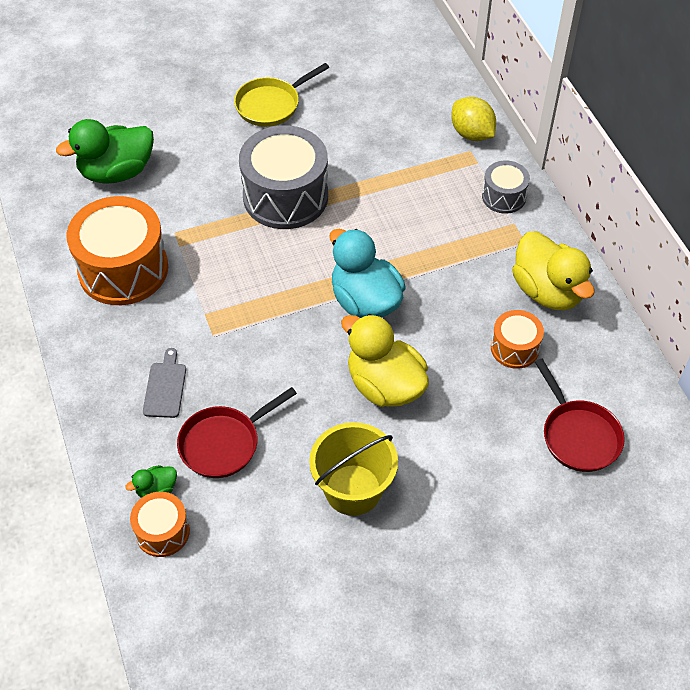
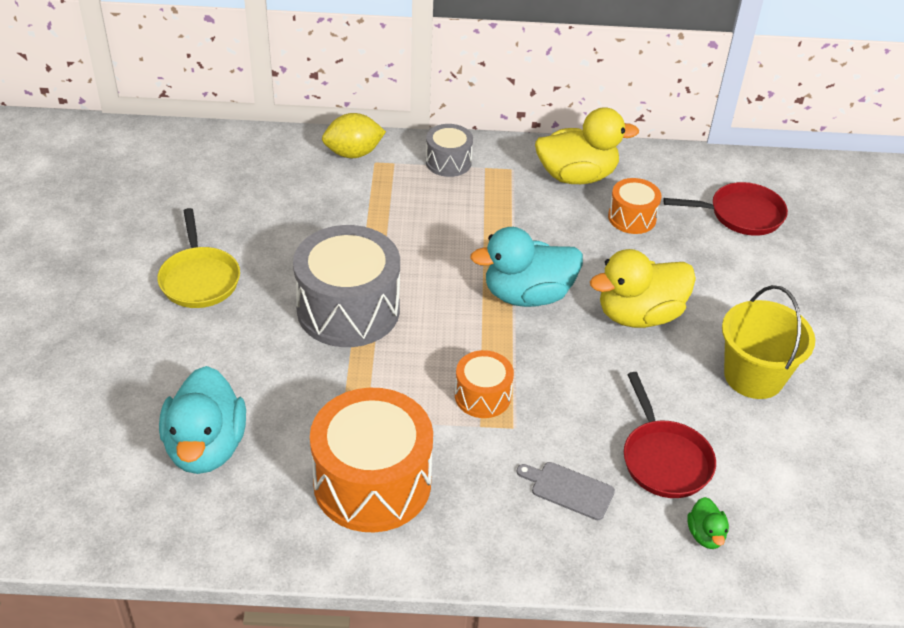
camera: 70 degrees left, 10 degrees down
(117, 172) = (206, 447): green duck -> turquoise duck
(162, 532) = (761, 544): orange drum -> orange drum (482, 396)

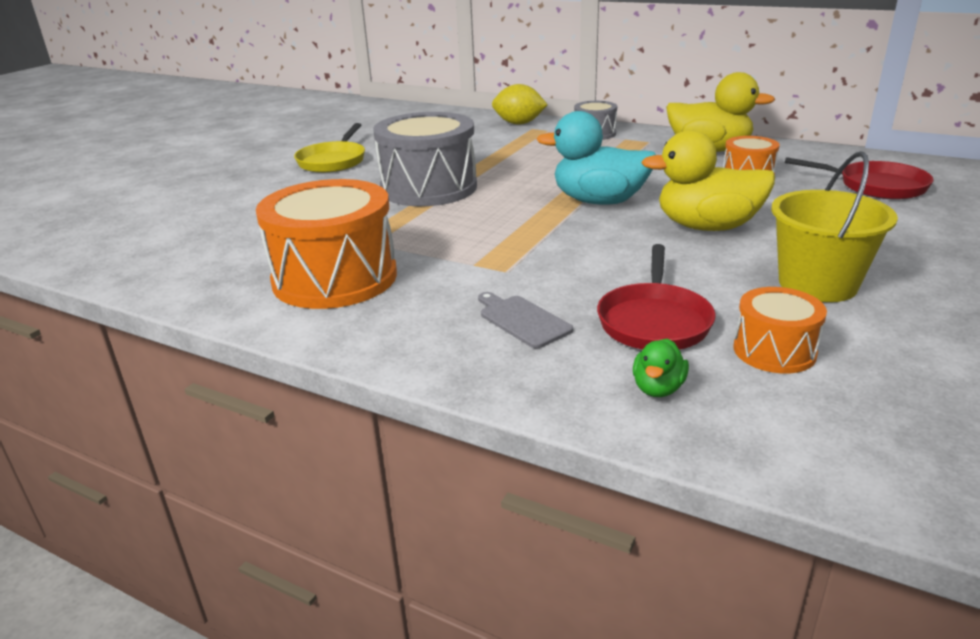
camera: 30 degrees right, 15 degrees down
(206, 447) = (229, 235): turquoise duck -> none
(482, 396) = (495, 248): orange drum -> orange drum (774, 351)

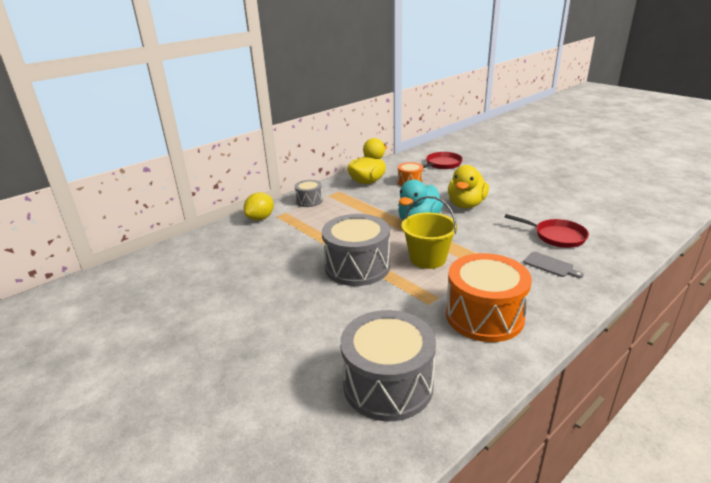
camera: 70 degrees left, 0 degrees up
(185, 241) = (388, 384): none -> grey drum
(333, 161) = (262, 300): yellow pan -> none
(522, 320) = (550, 265): grey cutting board -> grey cutting board turned 120 degrees counterclockwise
(658, 388) = (611, 247): green duck -> none
(774, 351) = (583, 220): orange drum -> none
(817, 284) = (531, 199): yellow bucket -> yellow bucket (427, 258)

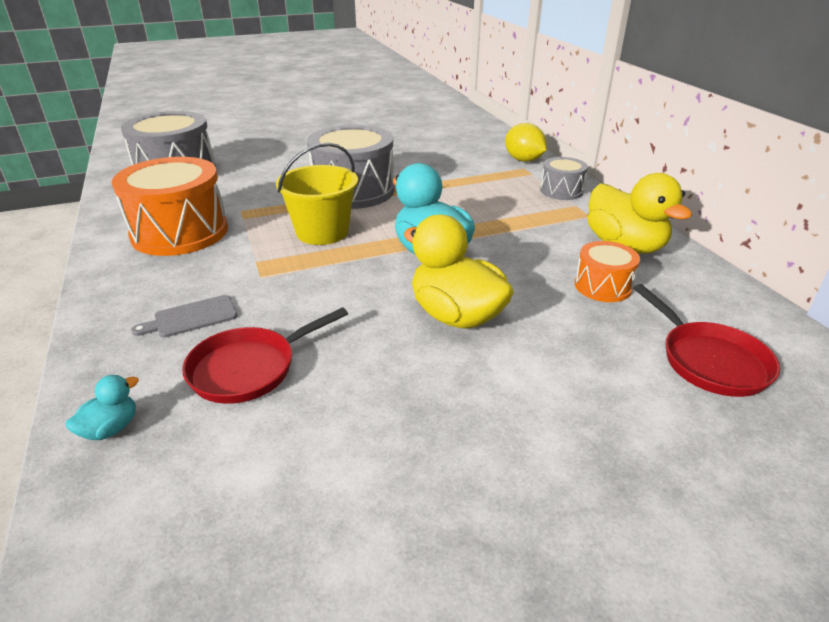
camera: 110 degrees right, 5 degrees up
(624, 251) = (111, 429): none -> turquoise duck

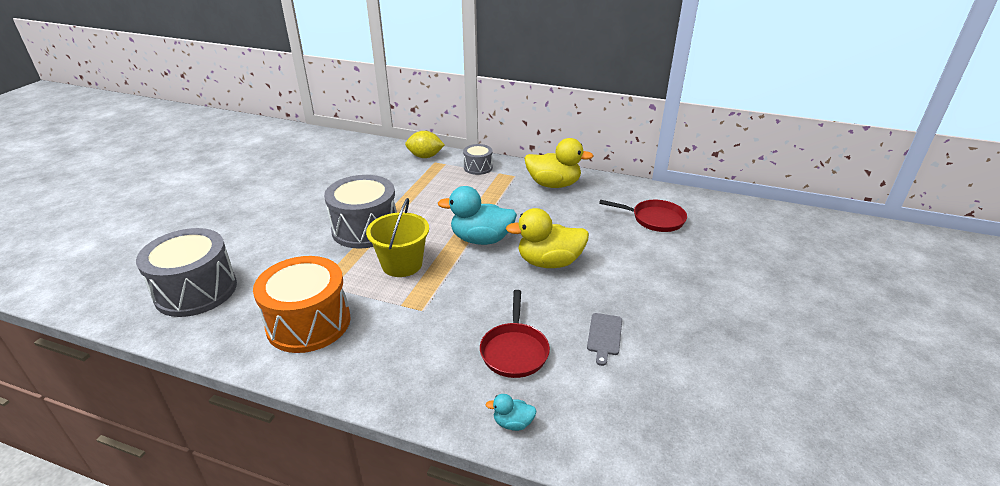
camera: 50 degrees left, 0 degrees up
(111, 429) = (513, 423): turquoise duck -> turquoise duck turned 75 degrees counterclockwise
(191, 317) = (434, 355): grey cutting board -> grey cutting board (604, 336)
(602, 286) = (577, 210): orange drum -> none

